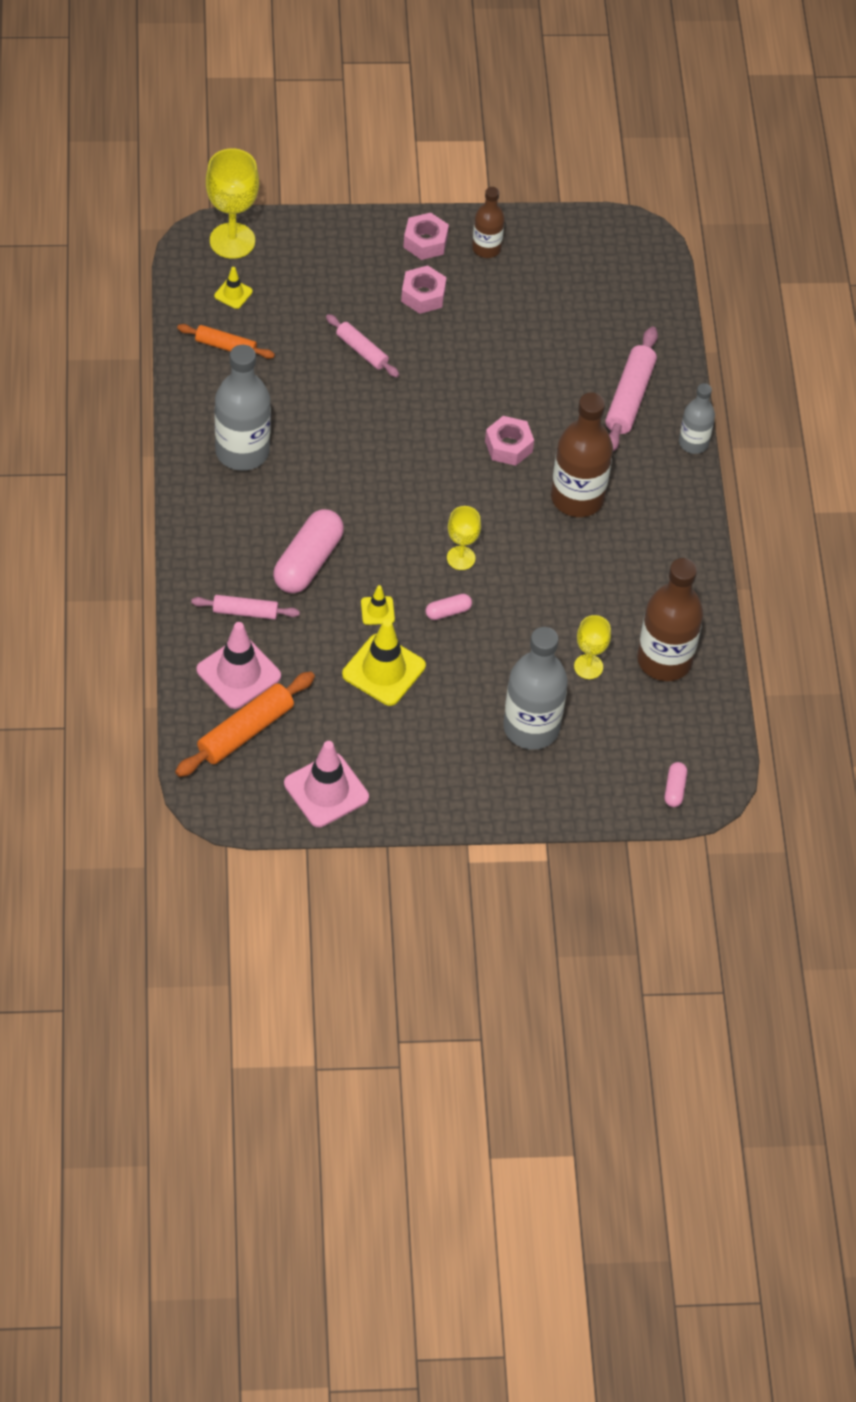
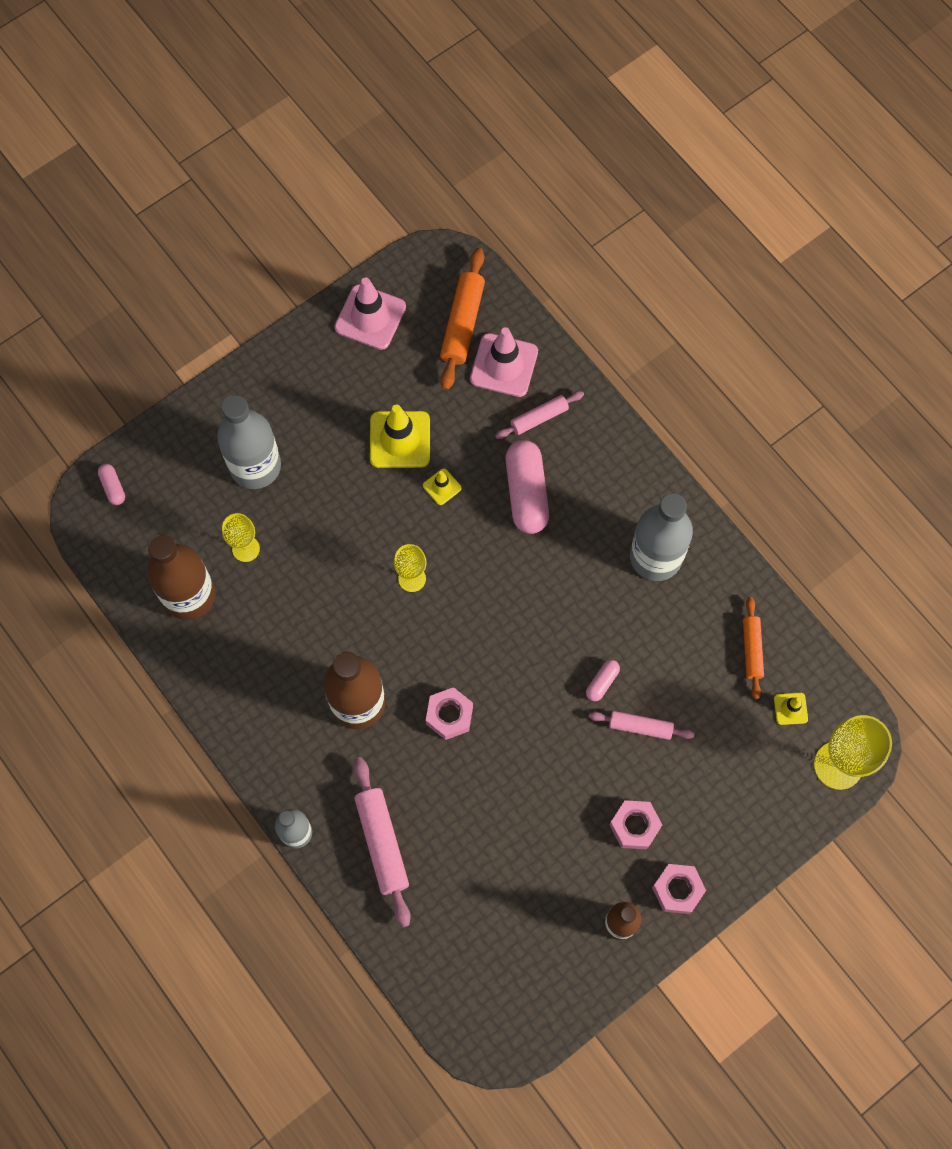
camera: 150 degrees right, 15 degrees up
(225, 346) = (752, 649): orange rolling pin -> orange rolling pin turned 75 degrees counterclockwise
(448, 611) = (387, 523): pink capsule -> pink capsule (602, 682)

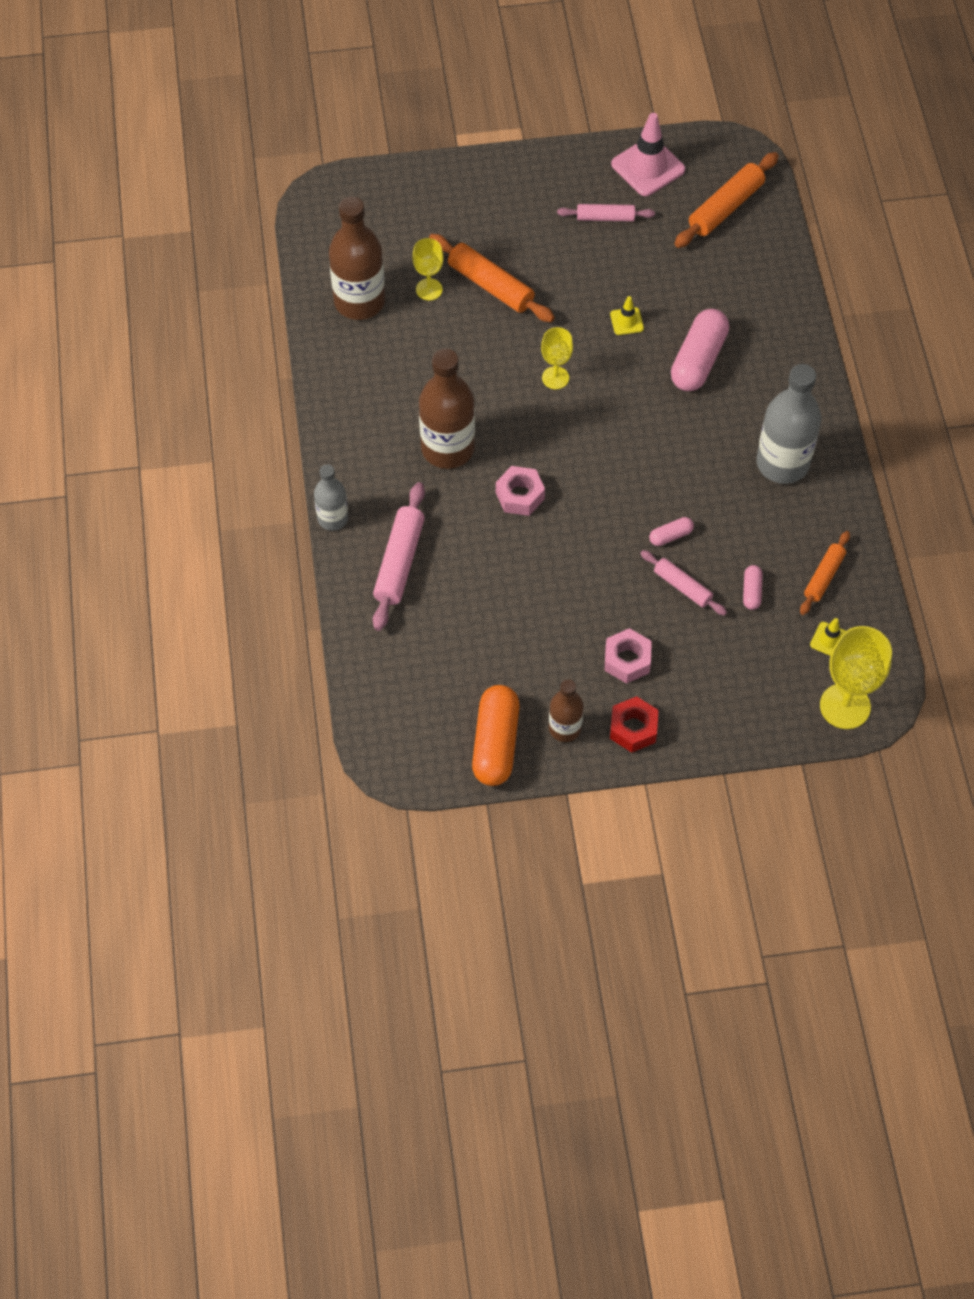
camera: 30 degrees right, 10 degrees down
(113, 487) = (349, 194): pink capsule -> pink capsule (751, 591)
(255, 466) = (477, 233): grey bottle -> none
(299, 514) = (490, 285): none -> orange rolling pin
(400, 439) = (613, 269): yellow traffic cone -> none
(504, 365) = (742, 255): pink traffic cone -> none
(539, 418) = (747, 309): pink rolling pin -> pink rolling pin (605, 218)
(570, 973) = (496, 743): none -> orange capsule
(677, 890) = (633, 728): pink nut -> red nut

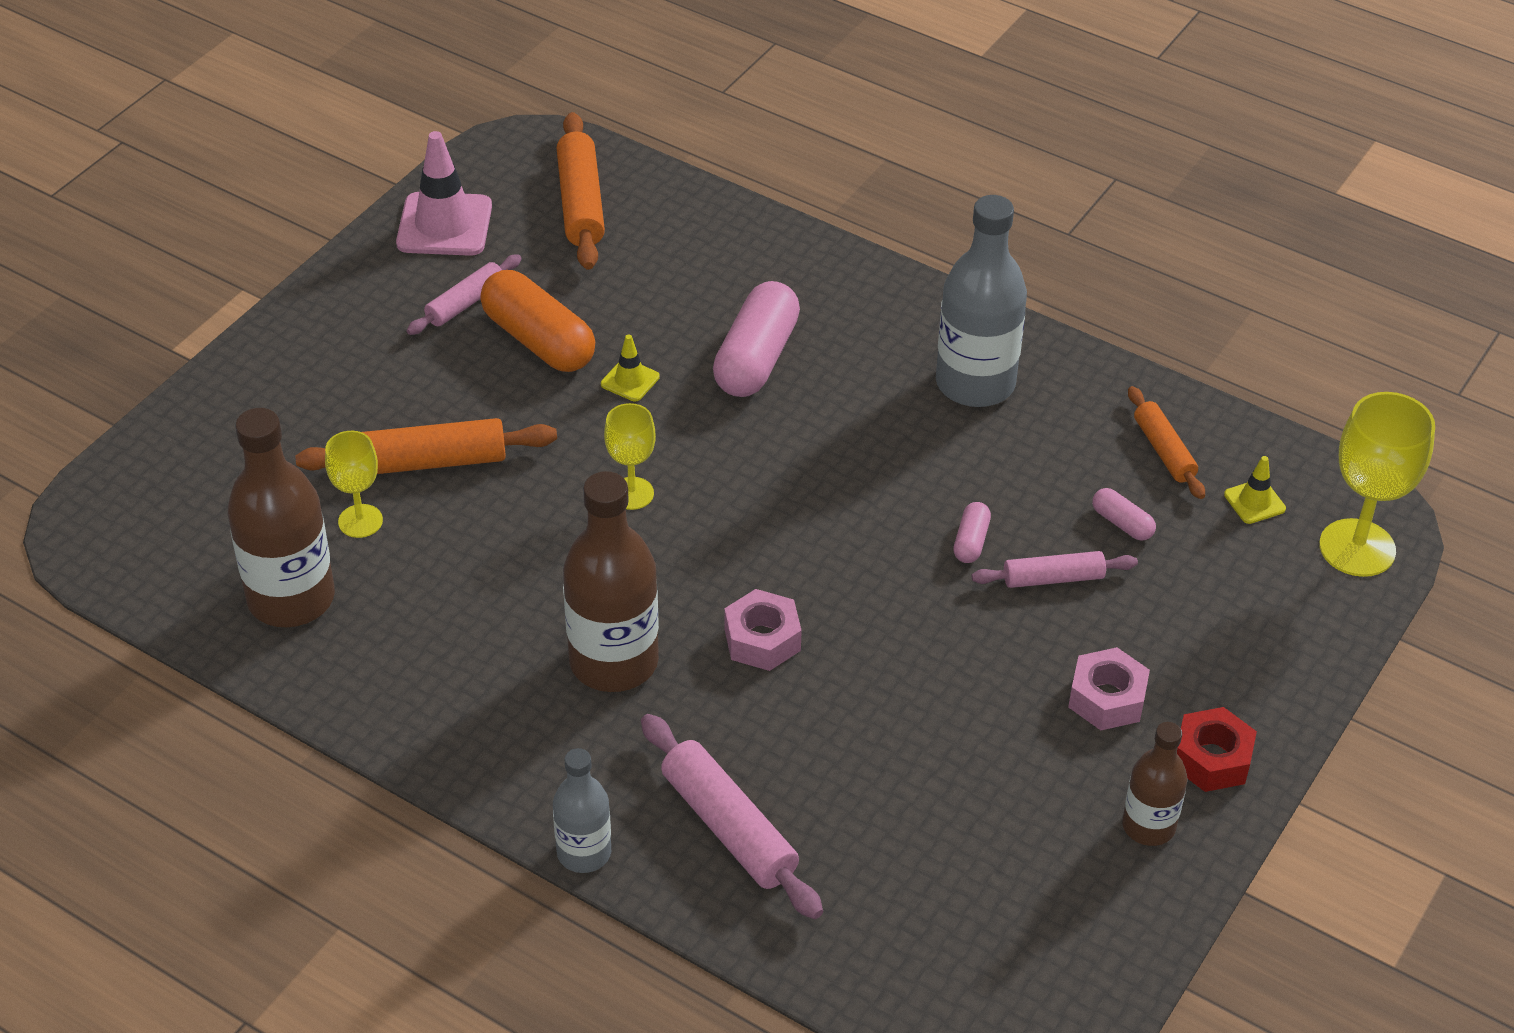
camera: 50 degrees left, 15 degrees down
(496, 743) = (1105, 913): orange capsule -> orange capsule (539, 340)
(698, 360) = (756, 358): pink capsule -> pink capsule turned 45 degrees clockwise

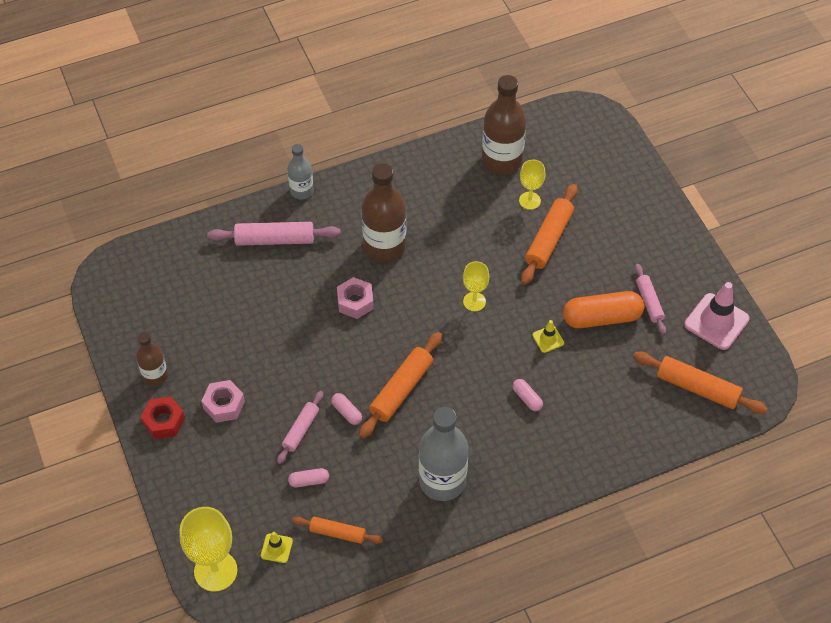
camera: 125 degrees right, 10 degrees up
(756, 358) = (527, 398): pink capsule -> pink capsule, size x0.47
(872, 499) = (401, 389): none -> orange rolling pin

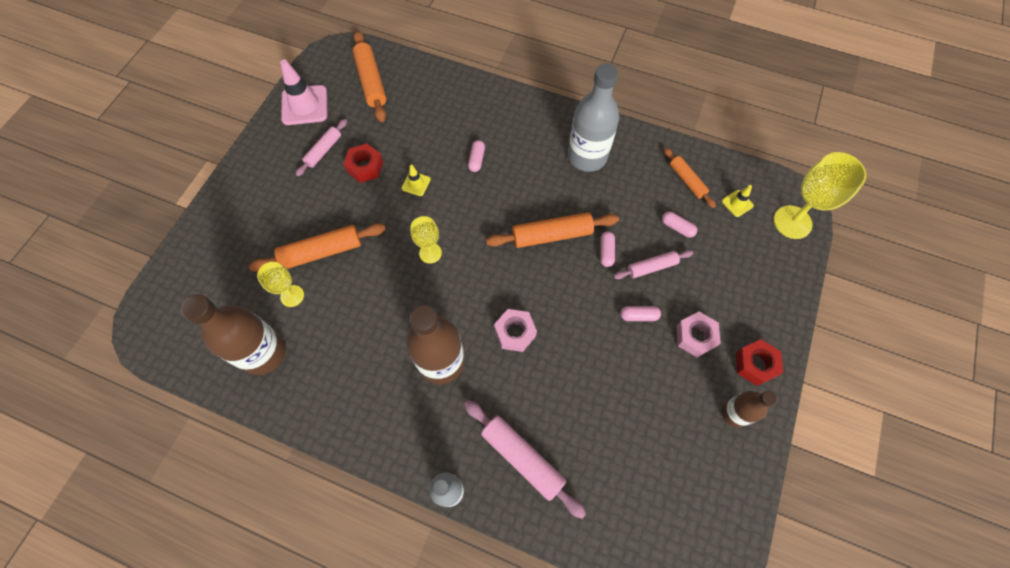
camera: 135 degrees left, 10 degrees up
(278, 385) = (638, 316): none -> pink capsule
(602, 318) = (365, 167): orange capsule -> red nut

